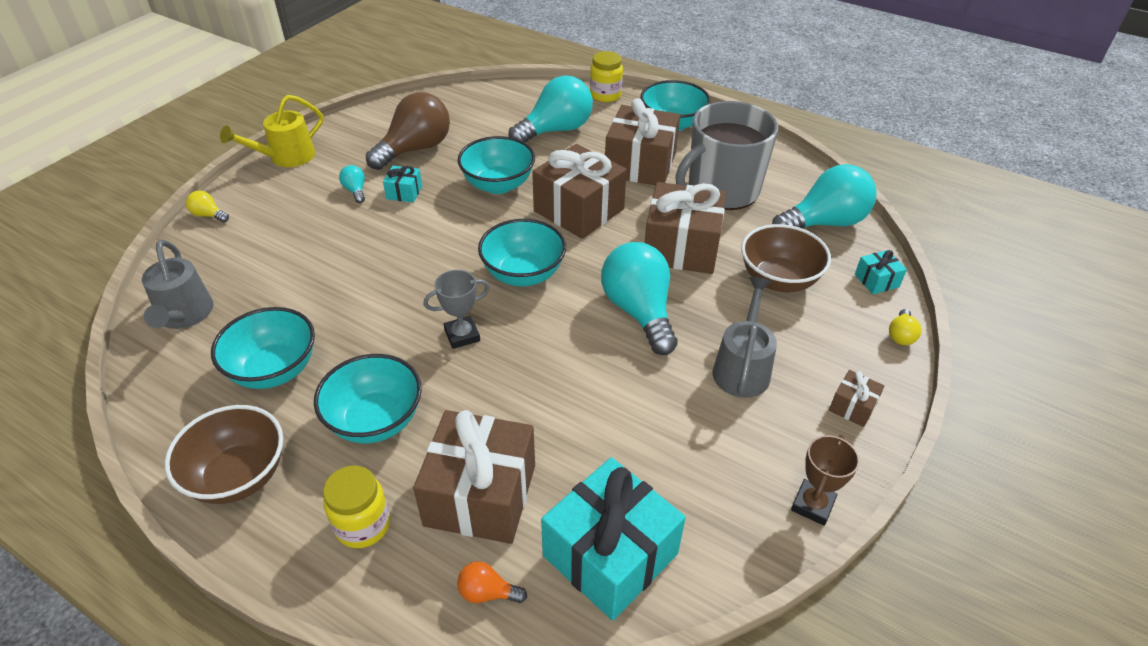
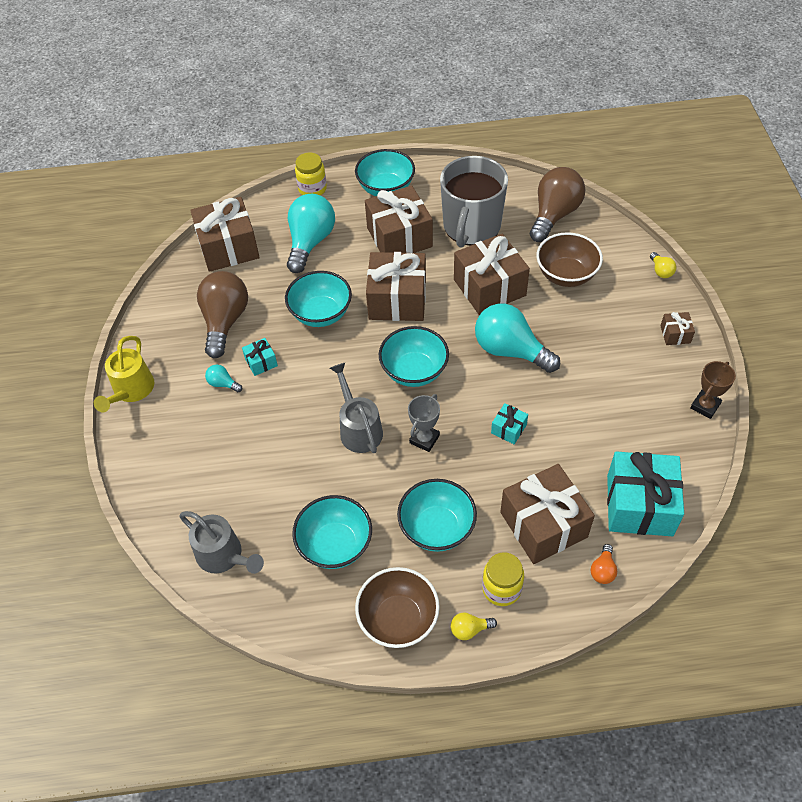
camera: 35 degrees left, 10 degrees up
(208, 215) = (135, 475): yellow light bulb -> yellow light bulb (469, 629)
(485, 102) = (228, 247): none -> brown gift
(487, 592) = (603, 570): orange light bulb -> orange light bulb turned 45 degrees counterclockwise
(742, 367) = (600, 348): grey watering can -> grey watering can (358, 428)
(812, 505) = (705, 406): brown trophy -> brown trophy turned 45 degrees clockwise
(824, 223) = (554, 215): turquoise light bulb -> brown light bulb
(876, 280) = (618, 240): turquoise gift -> turquoise gift (508, 429)

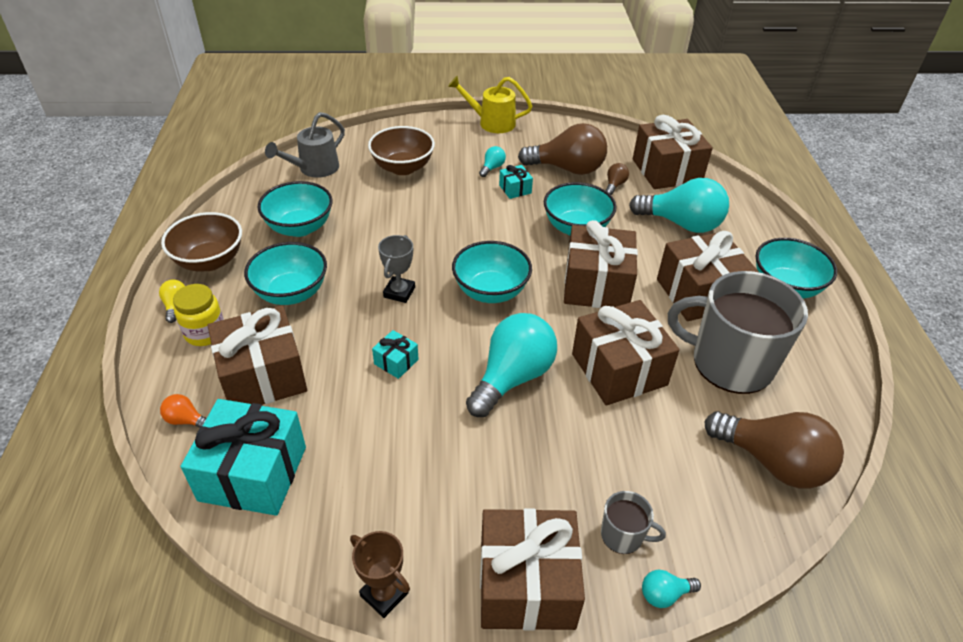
camera: 90 degrees right, 10 degrees down
(253, 285) = (615, 185): none -> brown light bulb
(312, 189) = (769, 228): yellow jar -> none
(358, 428) = (424, 247): grey watering can -> none
(424, 439) = (399, 292): grey trophy -> grey trophy turned 75 degrees clockwise
(566, 275) = (647, 458): brown bowl -> brown bowl (403, 167)
(628, 288) = (623, 535): none -> grey mug
(661, 271) = (664, 594): yellow light bulb -> turquoise light bulb
(675, 334) = (527, 584): brown gift -> brown gift, size x2.24

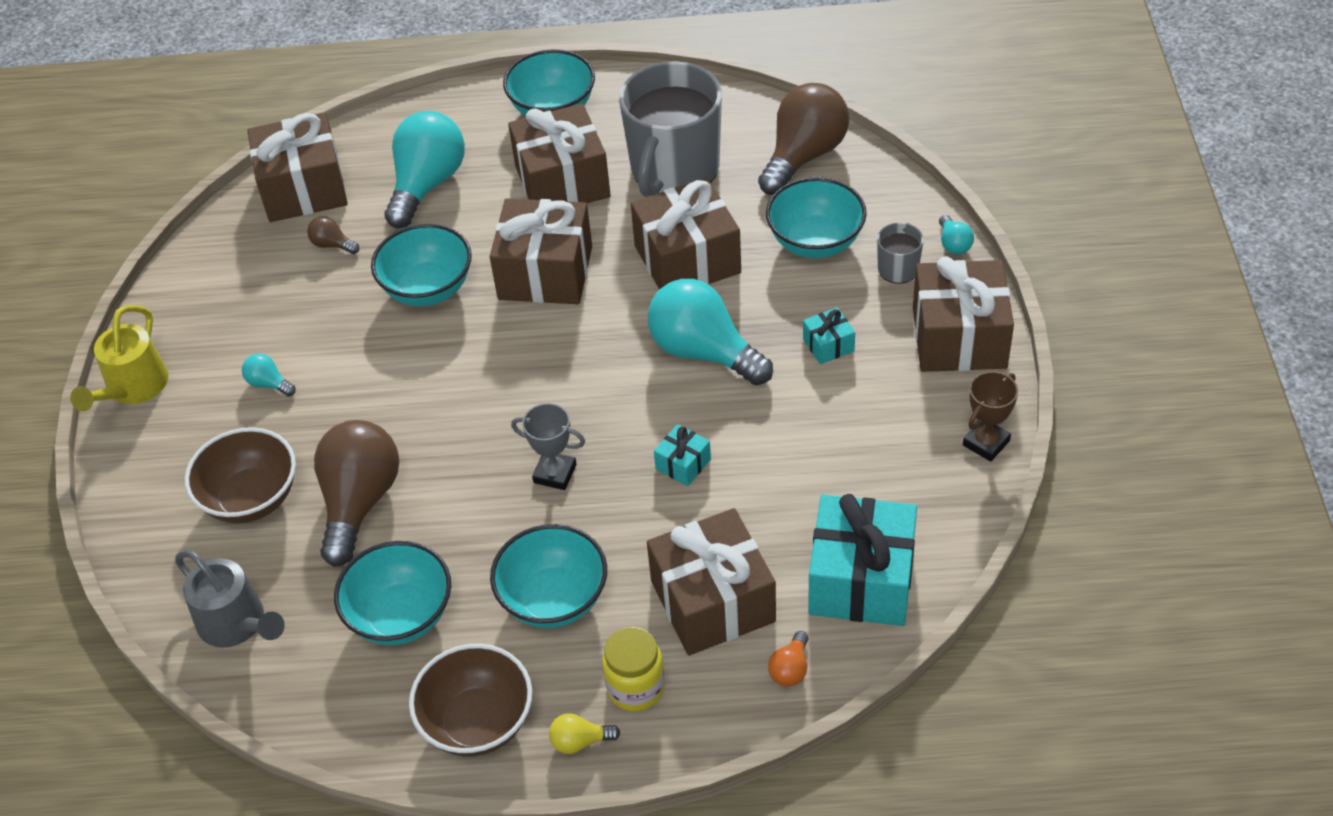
camera: 85 degrees left, 5 degrees up
(491, 291) = (554, 376): turquoise bowl -> turquoise bowl (815, 242)
(515, 189) = (329, 355): turquoise gift -> turquoise gift (828, 345)
(567, 169) = (284, 295): brown light bulb -> brown light bulb (359, 502)

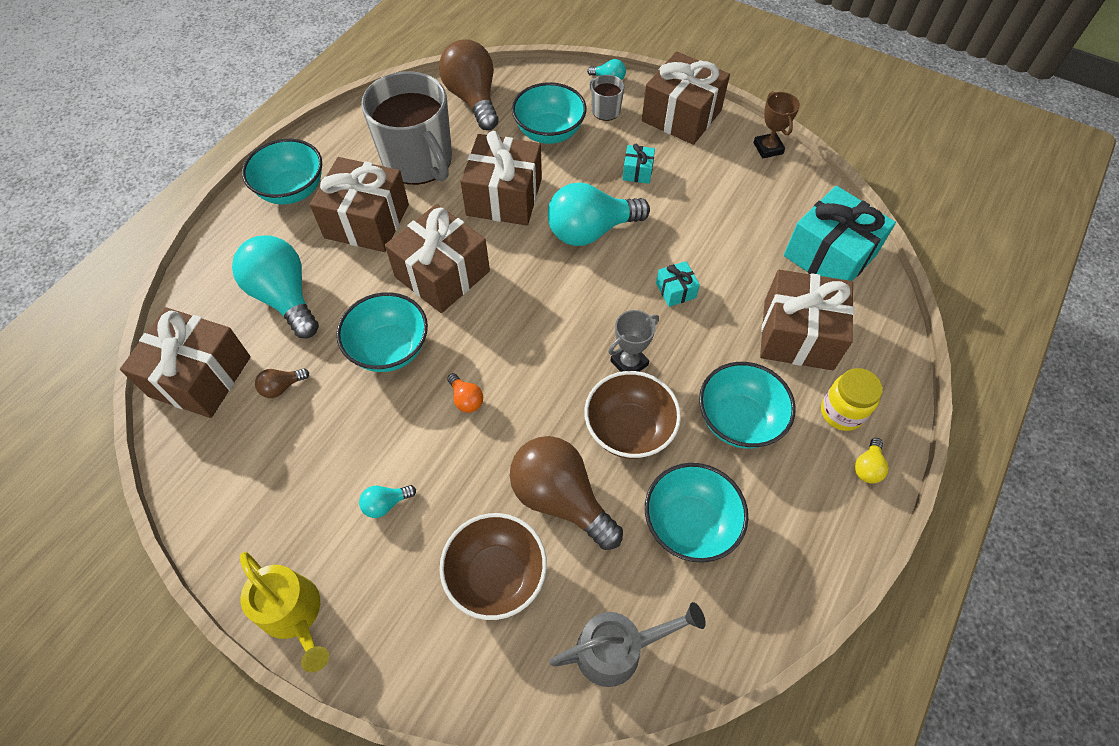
camera: 60 degrees left, 10 degrees up
(478, 722) = (816, 522): brown bowl -> brown bowl (629, 430)
(790, 669) = (875, 324): orange light bulb -> orange light bulb (466, 399)

